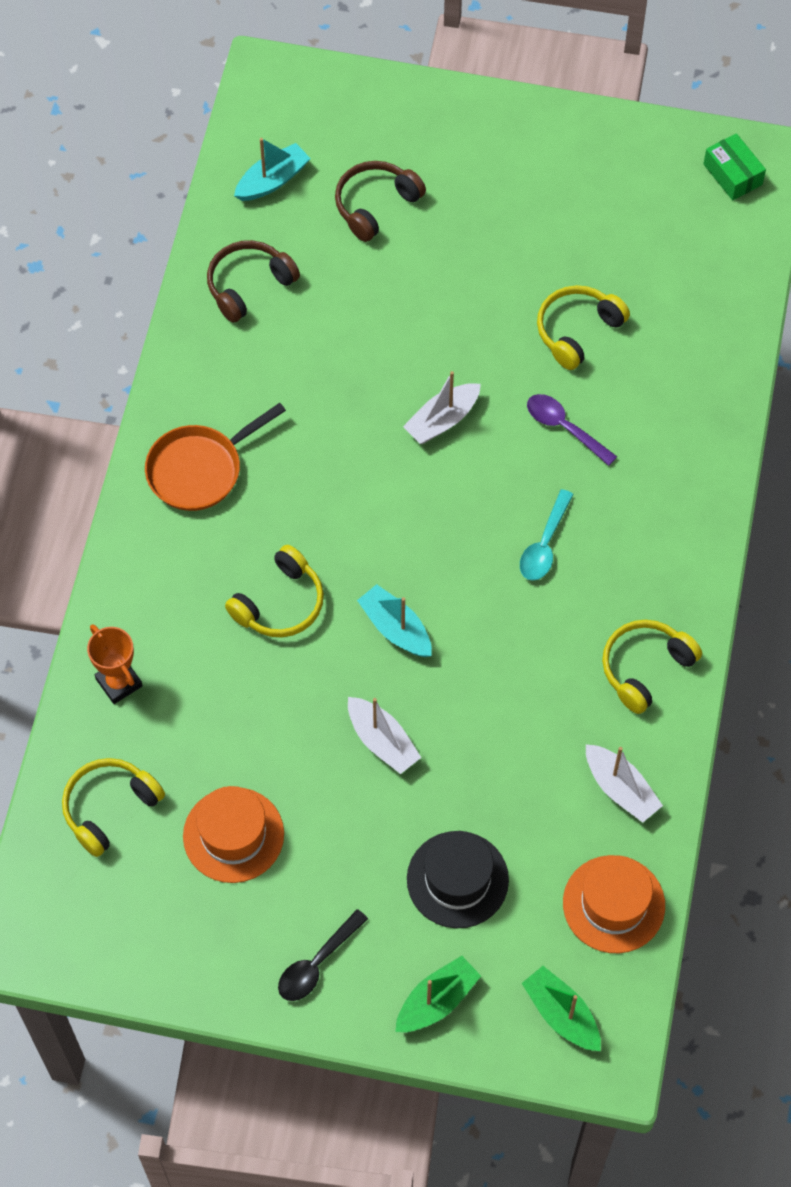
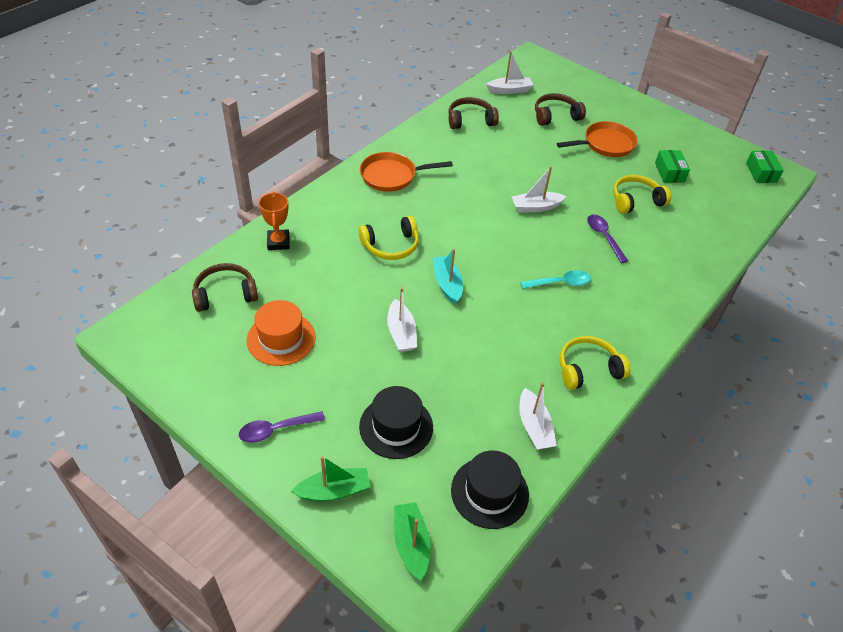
camera: 25 degrees right, 15 degrees down
(109, 808) = (225, 294): yellow headphones -> brown headphones
(272, 181) = (509, 90): turquoise boat -> white boat
(317, 963) = (276, 430): black spoon -> purple spoon
(481, 231) = (605, 144): none -> orange pan
(544, 545) = (560, 283): turquoise spoon -> turquoise spoon turned 150 degrees counterclockwise
(601, 244) = (669, 172): none -> green box
(613, 904) = (489, 492): orange hat -> black hat

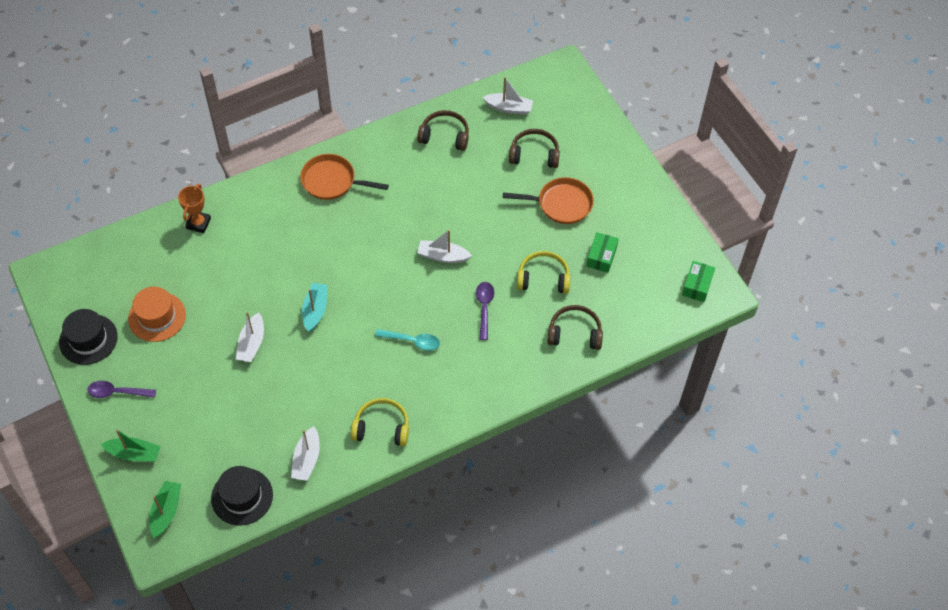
camera: 25 degrees right, 10 degrees up
(225, 294) = (133, 261): brown headphones -> brown headphones (574, 333)
(391, 246) = (290, 257): yellow headphones -> none
(396, 426) = (204, 421): black hat -> black hat (88, 339)

